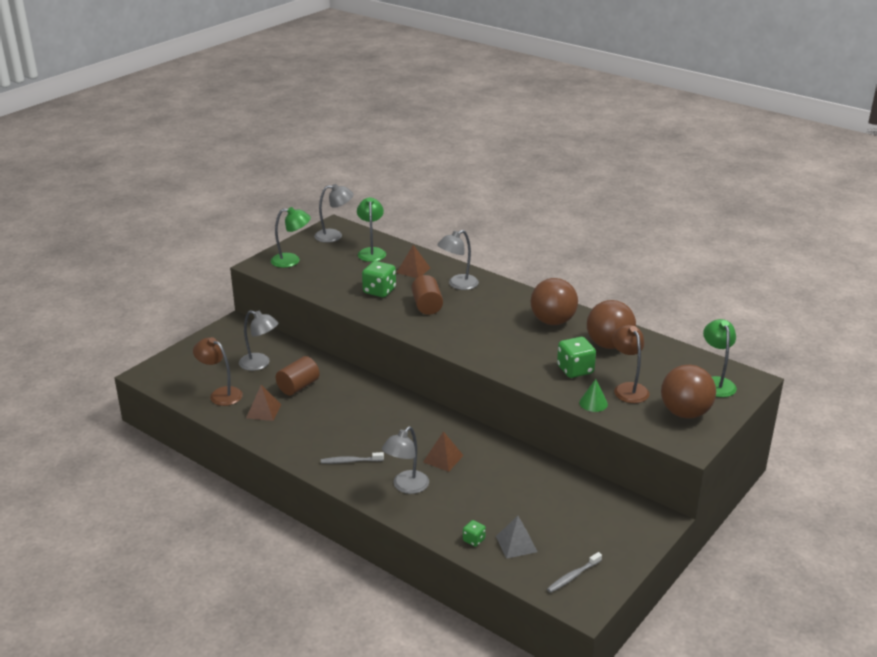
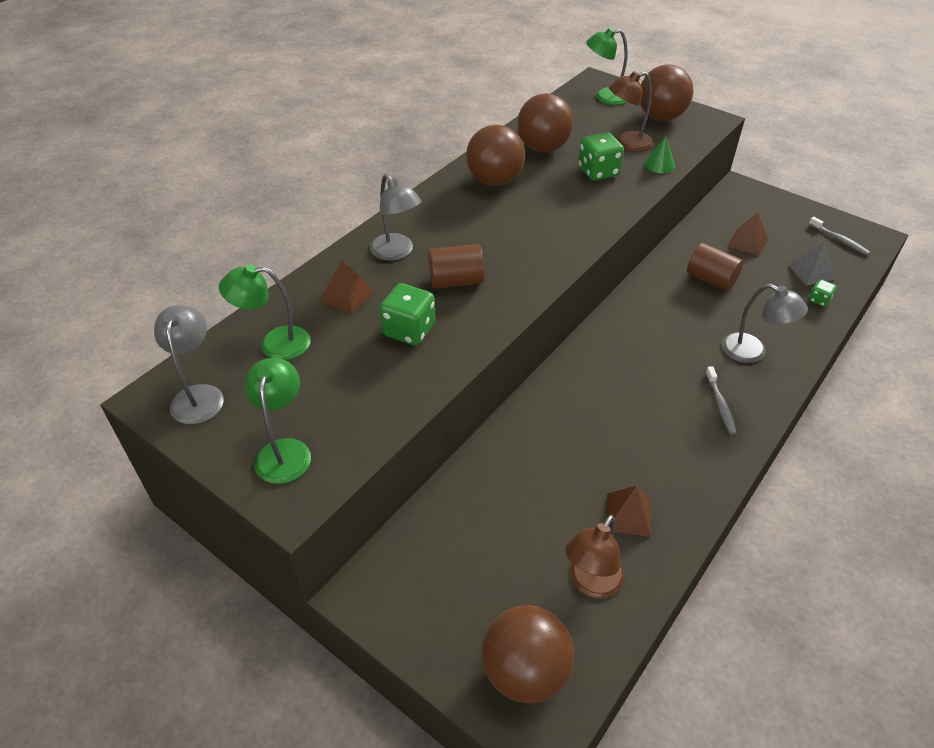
camera: 90 degrees left, 15 degrees up
(177, 371) = (525, 671): none -> brown ball
(260, 364) = (497, 535): grey lamp -> none
(298, 386) = (558, 476): brown cylinder -> brown cylinder (711, 279)
(443, 458) = (690, 322): brown pyramid -> brown pyramid (747, 242)

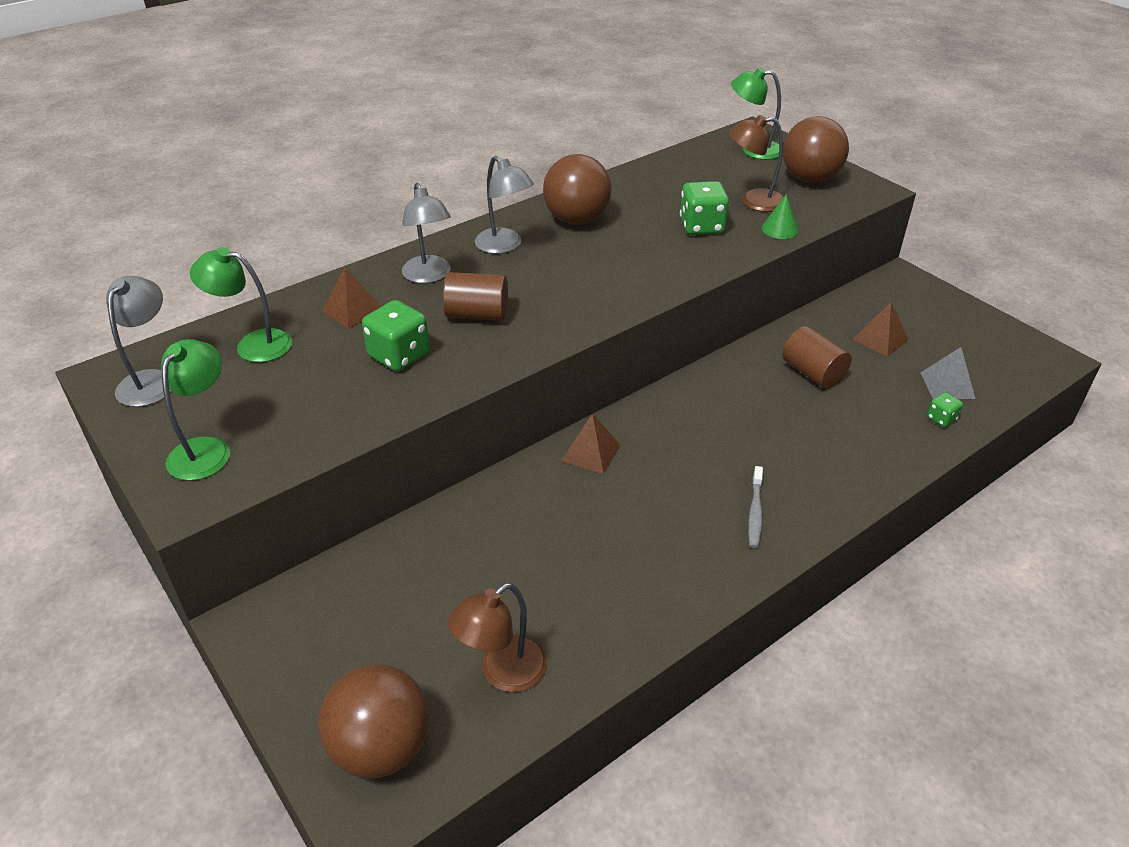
camera: 15 degrees right, 5 degrees down
(543, 148) = (651, 193): brown ball -> none
(628, 514) = (583, 609): brown pyramid -> brown pyramid (591, 452)
(752, 352) = (825, 462): grey lamp -> grey lamp (504, 246)
(839, 240) = (1003, 355): grey toothbrush -> none

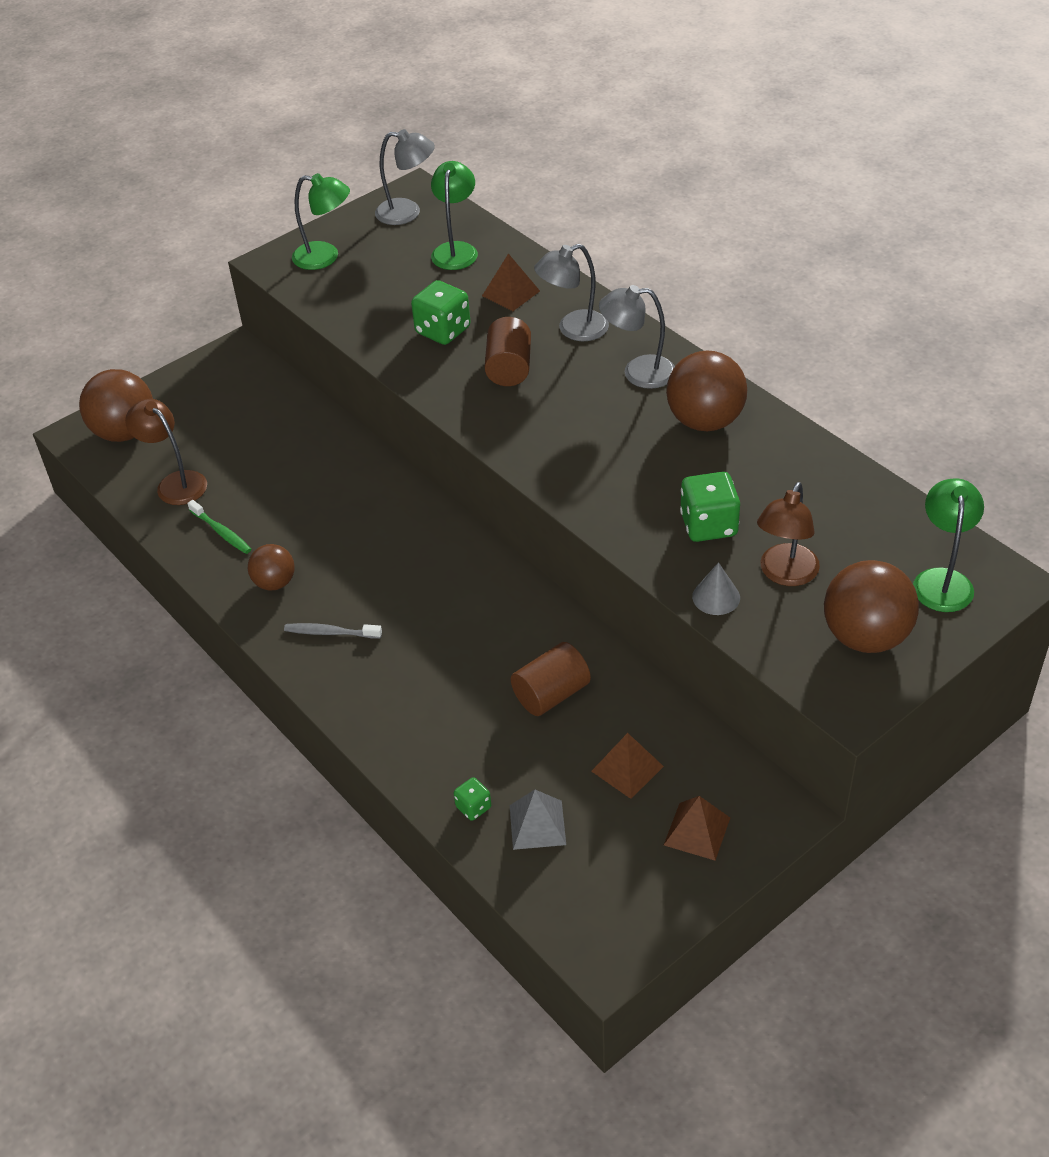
camera: 90 degrees right, 5 degrees up
(504, 246) = (638, 372): grey lamp -> grey lamp turned 45 degrees clockwise
(591, 452) = (414, 516): brown pyramid -> brown pyramid (697, 831)
(600, 615) = (221, 532): none -> green toothbrush
(685, 560) = (275, 583): none -> brown ball
(753, 201) = (785, 574): brown lamp -> brown lamp turned 150 degrees counterclockwise
(780, 229) = (716, 597): green cone -> grey cone

